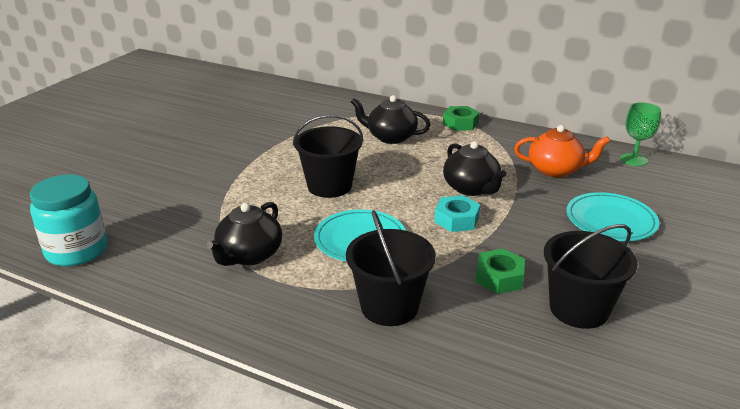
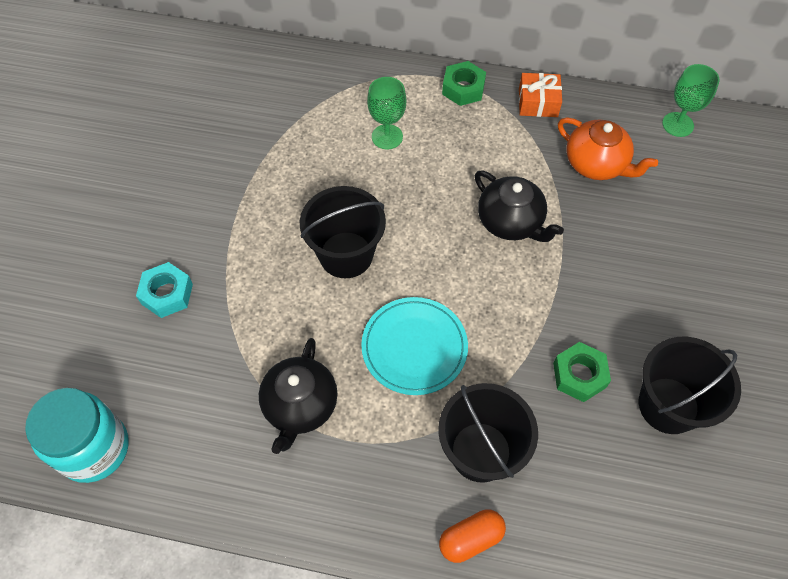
camera: 15 degrees left, 30 degrees up
(355, 358) = (470, 539): none -> orange capsule
(390, 137) = (387, 137): black teapot -> green goblet
(456, 219) = (509, 285): turquoise nut -> turquoise nut (167, 294)
(517, 136) = (538, 102): none -> orange gift
(556, 170) = (596, 164): orange teapot -> orange teapot turned 45 degrees clockwise
(610, 220) = (673, 248): turquoise plate -> none

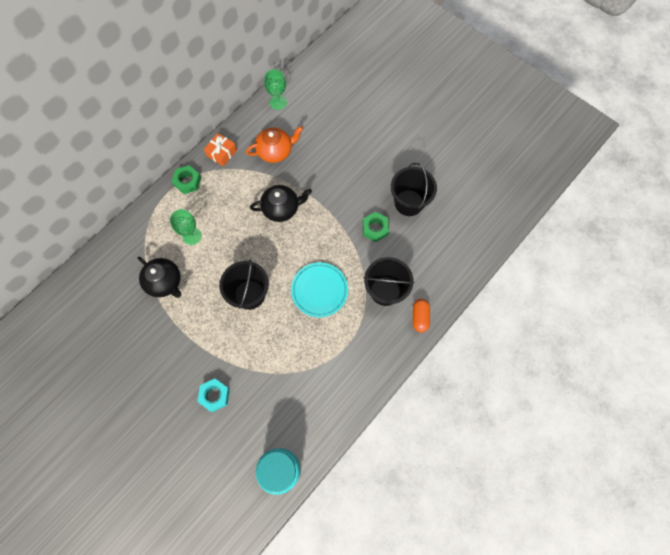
camera: 60 degrees left, 10 degrees up
(300, 406) = (317, 358): black teapot -> black teapot (165, 282)

